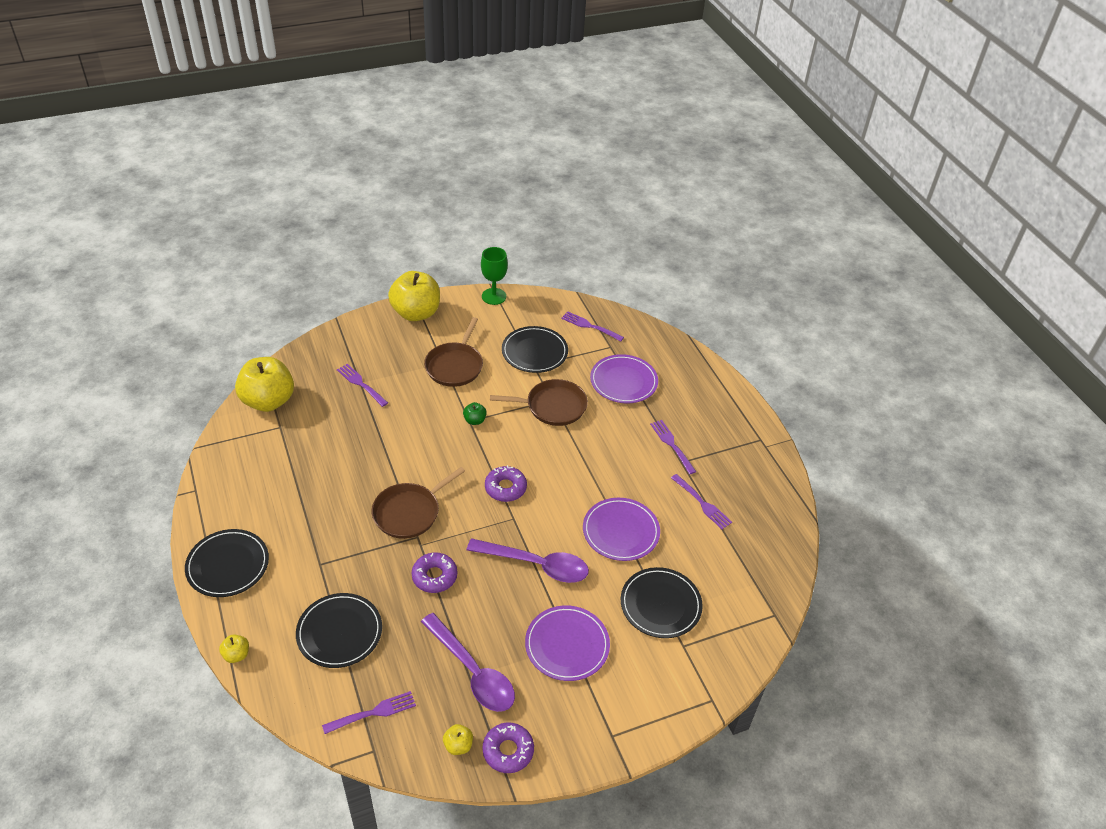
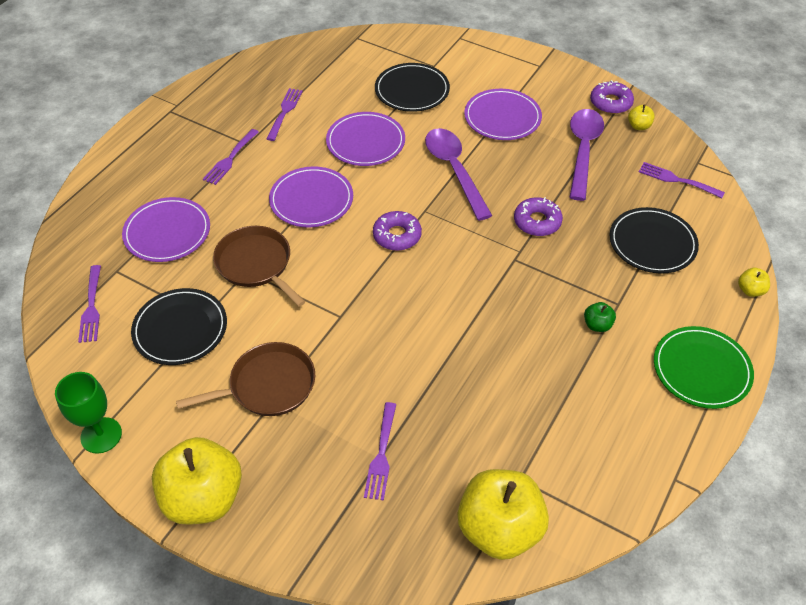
camera: 125 degrees left, 5 degrees up
(228, 565) = (701, 369): black plate -> green plate
(409, 512) = (497, 282): brown pan -> none
(475, 420) = (335, 312): green apple -> green apple (597, 325)
(586, 464) = (311, 200): none -> purple plate

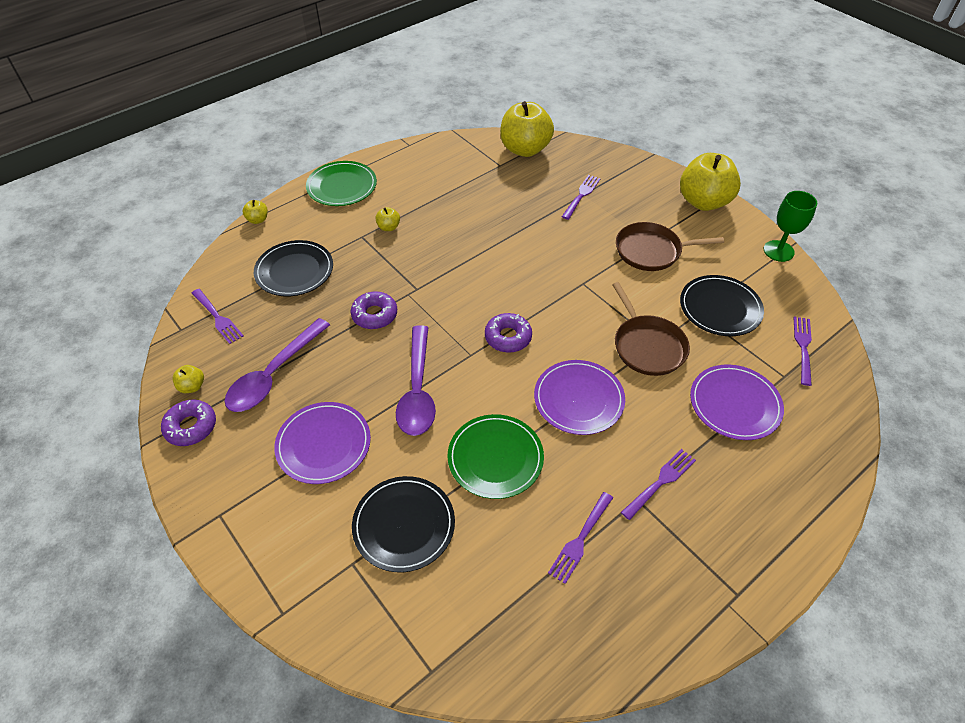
camera: 160 degrees left, 0 degrees up
(365, 142) = (495, 458): purple plate -> green plate
(597, 325) = (388, 227): green apple -> yellow apple

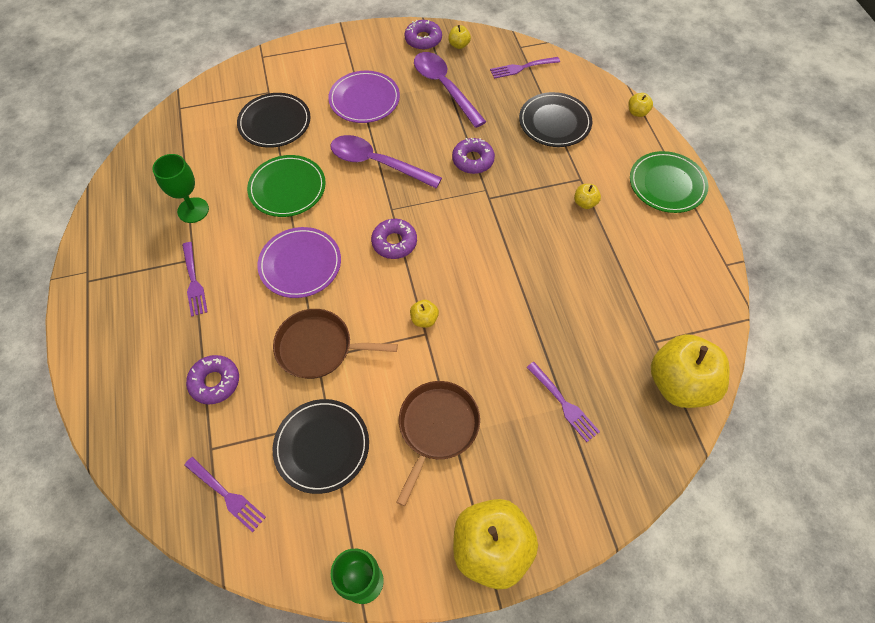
camera: 115 degrees right, 10 degrees up
(571, 289) = (424, 319): none -> yellow apple
(580, 539) = (193, 210): purple fork -> green goblet
(735, 404) = (215, 382): purple plate -> purple donut

